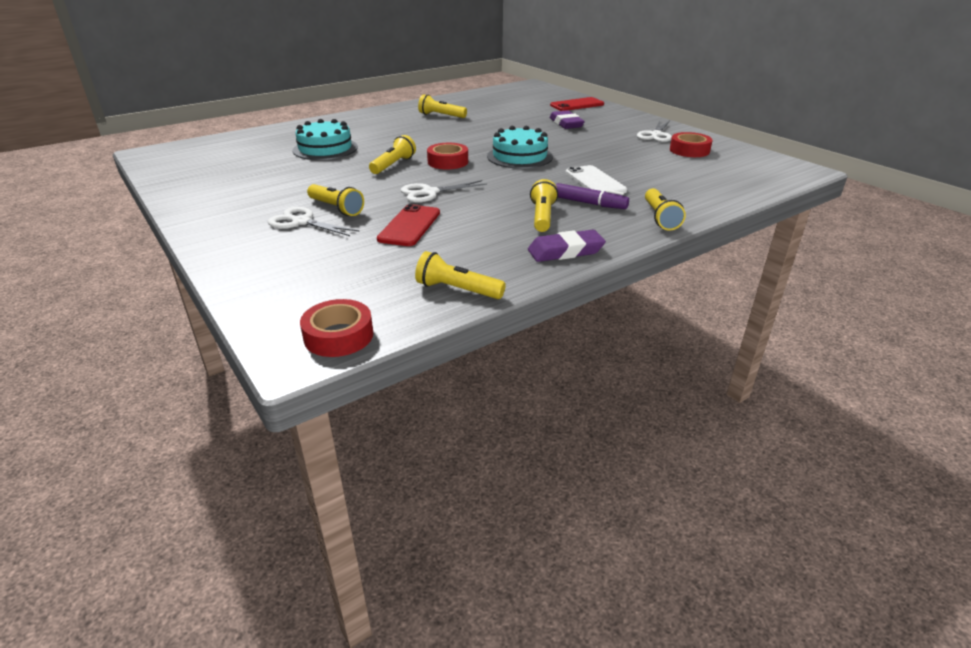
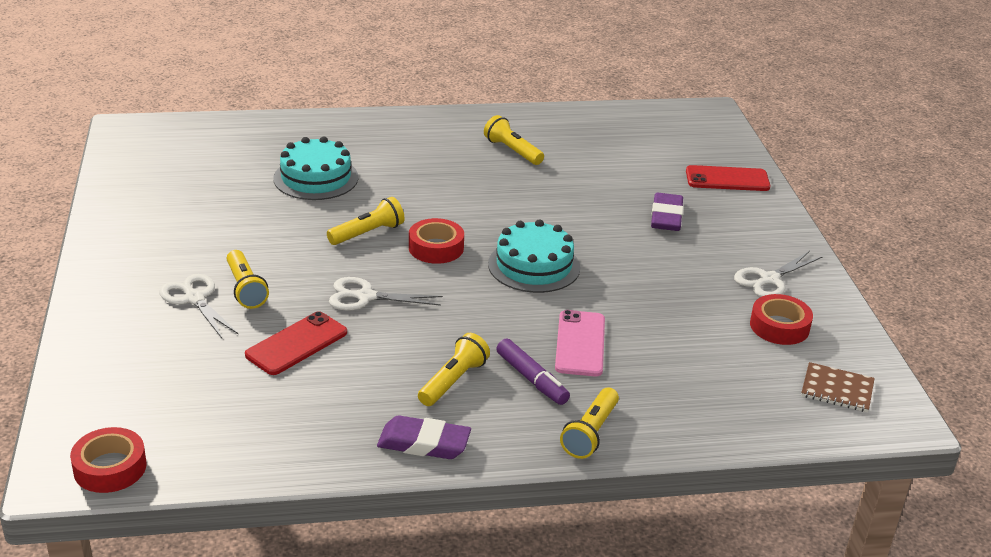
camera: 25 degrees right, 0 degrees up
(457, 290) = (262, 454): yellow flashlight -> none
(595, 181) = (580, 344): white phone -> pink phone
(756, 166) = (837, 389): none -> brown notebook

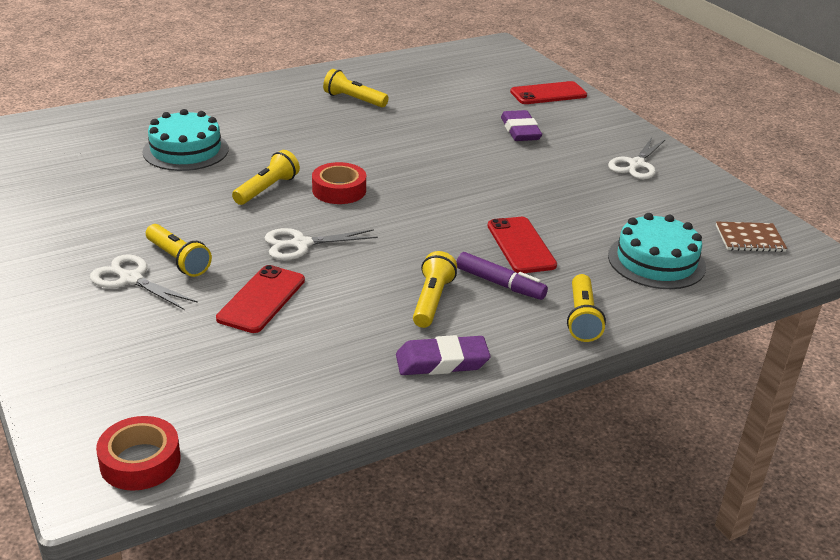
camera: 20 degrees left, 0 degrees up
(534, 266) = (436, 189): turquoise cake -> turquoise cake (656, 261)
(580, 344) = (521, 245): pink phone -> red phone
(779, 326) = (671, 199): red tape -> none

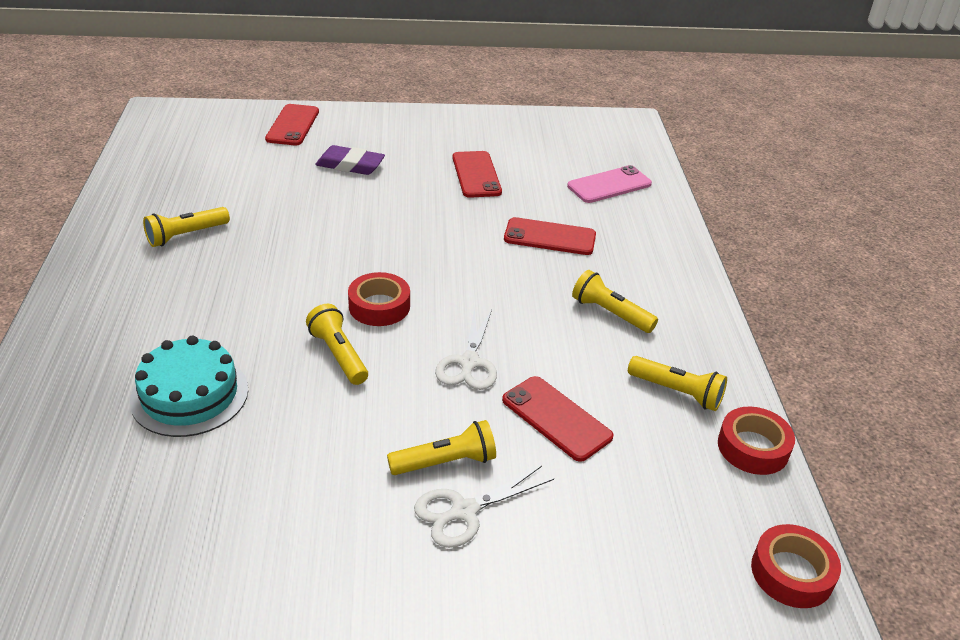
camera: 65 degrees left, 5 degrees up
(295, 417) = (753, 447): none -> red tape
(442, 361) = (701, 338): purple eraser -> none
(500, 284) = (602, 269): purple marker -> none
(580, 187) = (476, 175): none -> red phone
(582, 318) = (670, 248): yellow flashlight -> yellow flashlight (677, 392)
(636, 164) = (458, 135): white scissors -> none
(656, 261) = (609, 185): turquoise cake -> pink phone
(749, 238) = (601, 136): brown notebook -> none

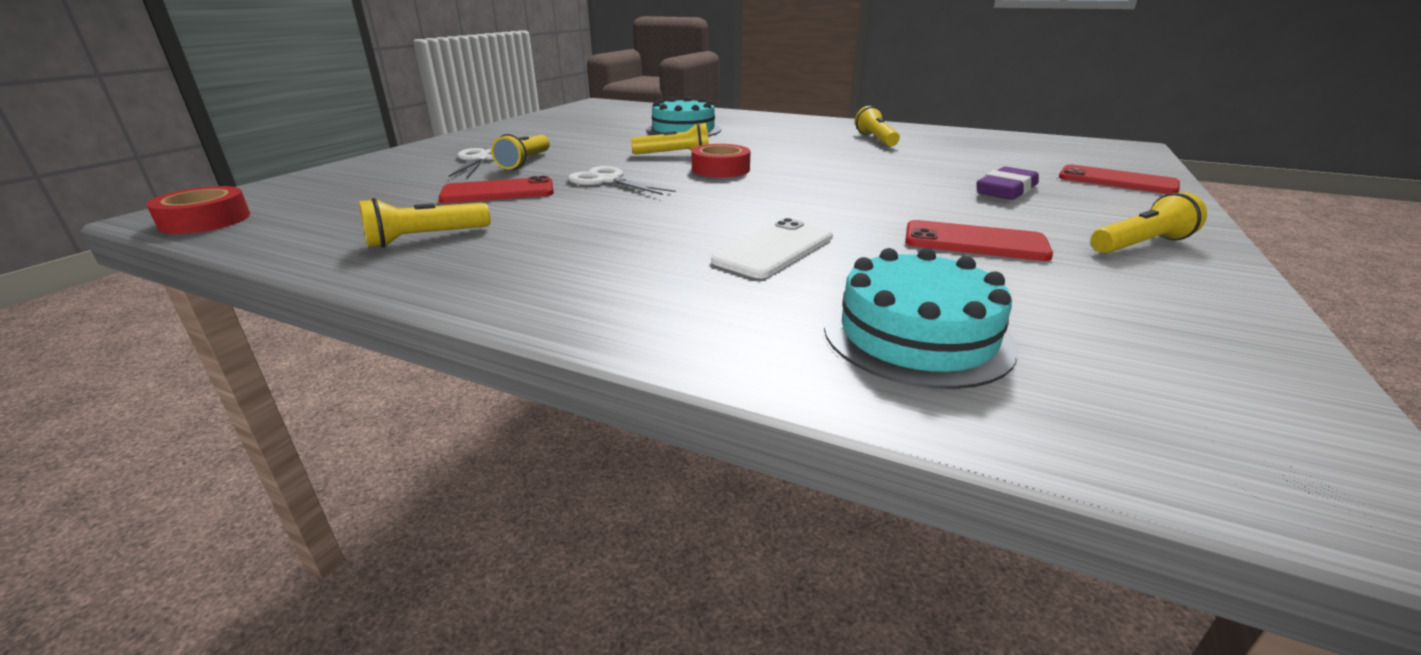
camera: 120 degrees right, 10 degrees down
(550, 237) = (774, 249): red phone -> white phone
(609, 185) = (917, 335): pink phone -> turquoise cake
(610, 313) = (584, 242): yellow flashlight -> yellow flashlight (1141, 245)
(753, 447) = (301, 247): red tape -> none

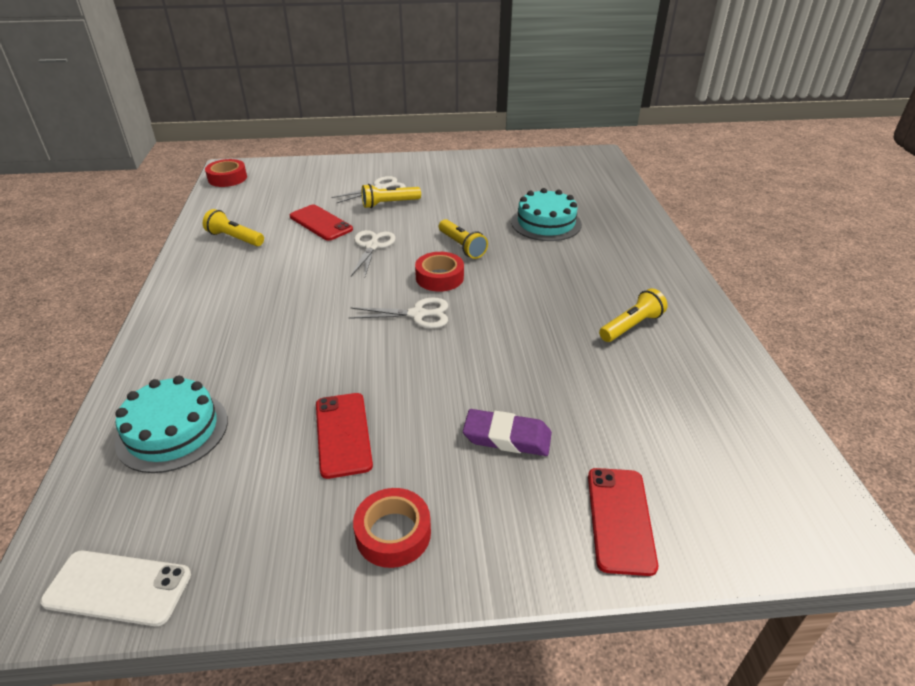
camera: 60 degrees right, 10 degrees up
(774, 249) = (279, 349): white phone -> white phone (118, 588)
(779, 186) = (417, 314): none -> white scissors
(1141, 245) = (393, 533): yellow flashlight -> red tape

